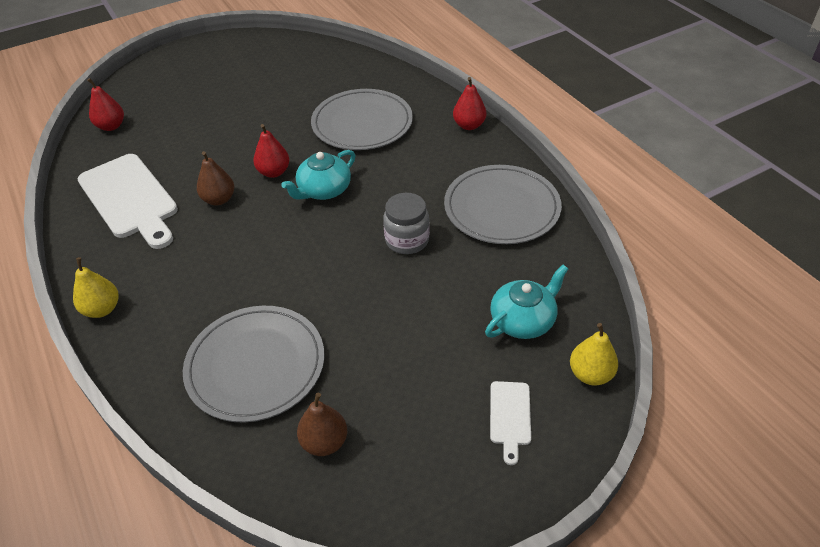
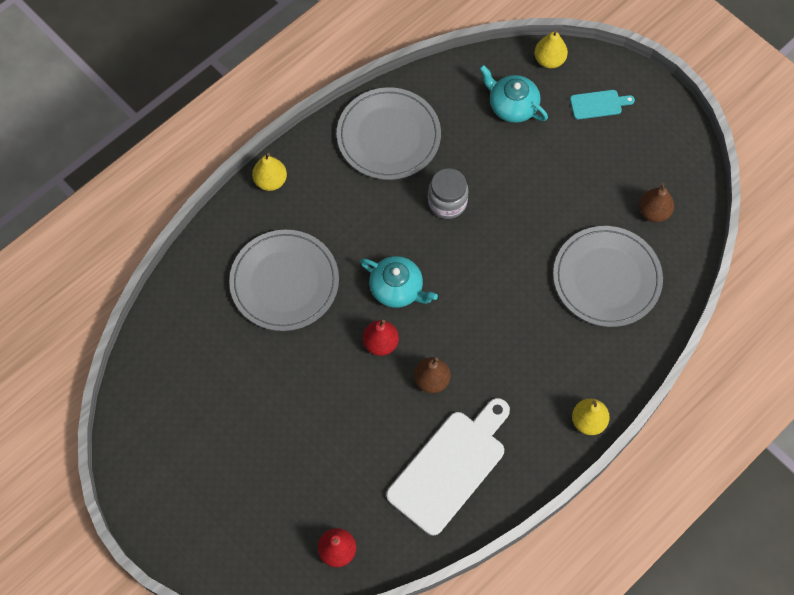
camera: 105 degrees left, 20 degrees up
(469, 125) = (270, 181): red pear -> yellow pear
(510, 416) = (598, 104): white cutting board -> turquoise cutting board

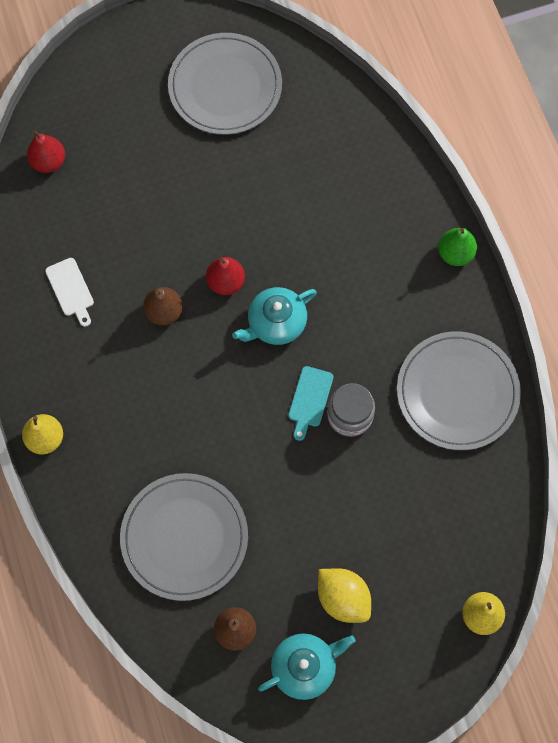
camera: 115 degrees right, 5 degrees up
(270, 181) = (455, 253): yellow pear -> green pear
(284, 282) = (334, 222): grey plate -> grey plate (225, 86)
(450, 467) = (71, 290): white cutting board -> white cutting board, size x0.46
(512, 106) = (438, 542): turquoise teapot -> turquoise teapot (305, 666)
(588, 151) = (343, 598): none -> yellow lemon
(598, 104) = (397, 642): turquoise cutting board -> turquoise cutting board (309, 400)

